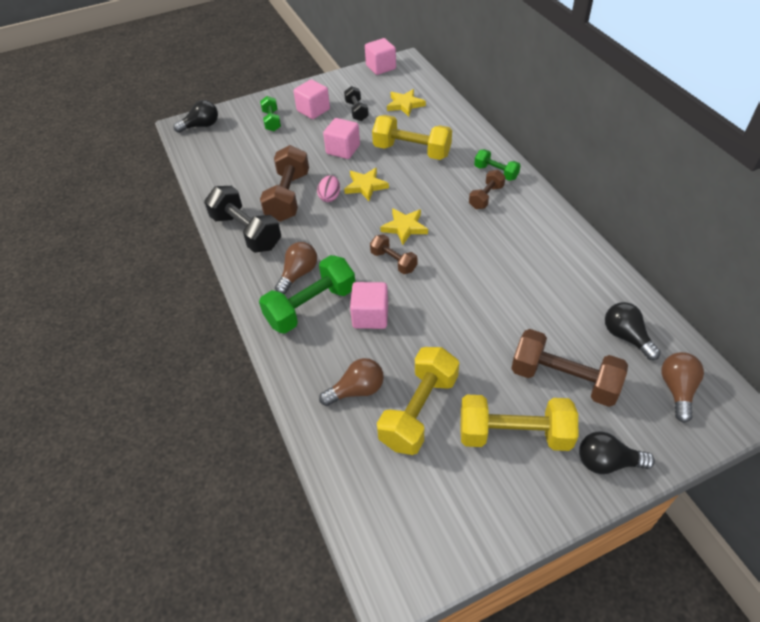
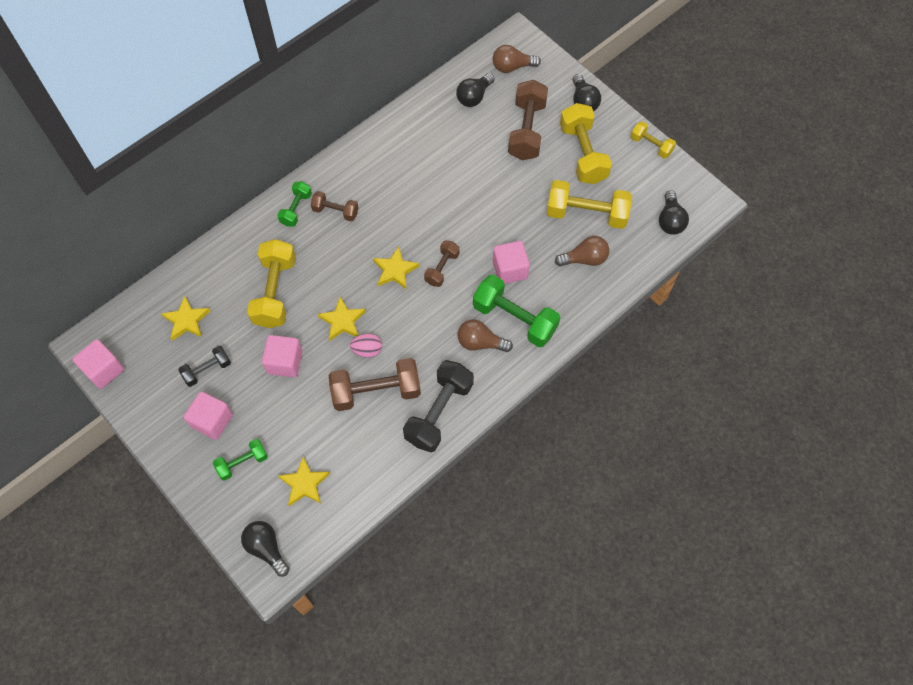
camera: 110 degrees left, 15 degrees up
(236, 148) = (304, 483): none -> yellow star
(356, 390) = (584, 259): brown light bulb -> brown light bulb turned 120 degrees clockwise
(377, 511) = (670, 220): none -> black light bulb
(512, 531) = (651, 145): none -> yellow dumbbell

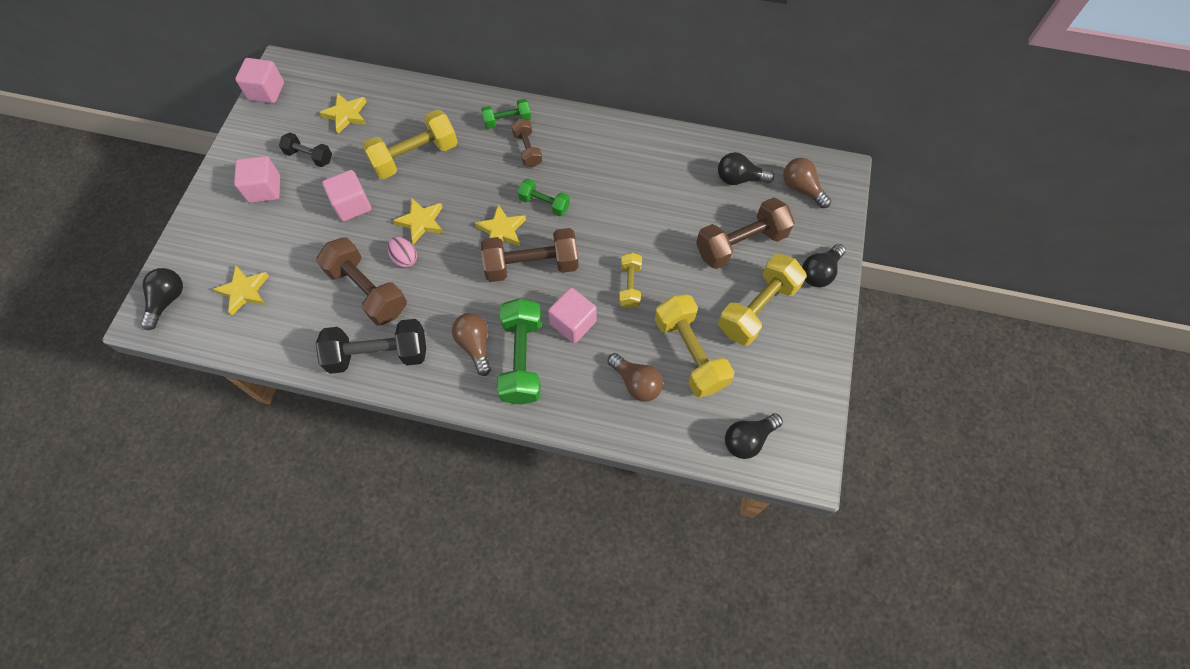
camera: 55 degrees right, 0 degrees up
(242, 463) = (238, 234): green dumbbell -> green dumbbell (544, 204)
(442, 268) = (531, 265): brown dumbbell -> brown dumbbell, size x1.79
(651, 145) = (824, 366): yellow dumbbell -> yellow dumbbell (630, 285)

